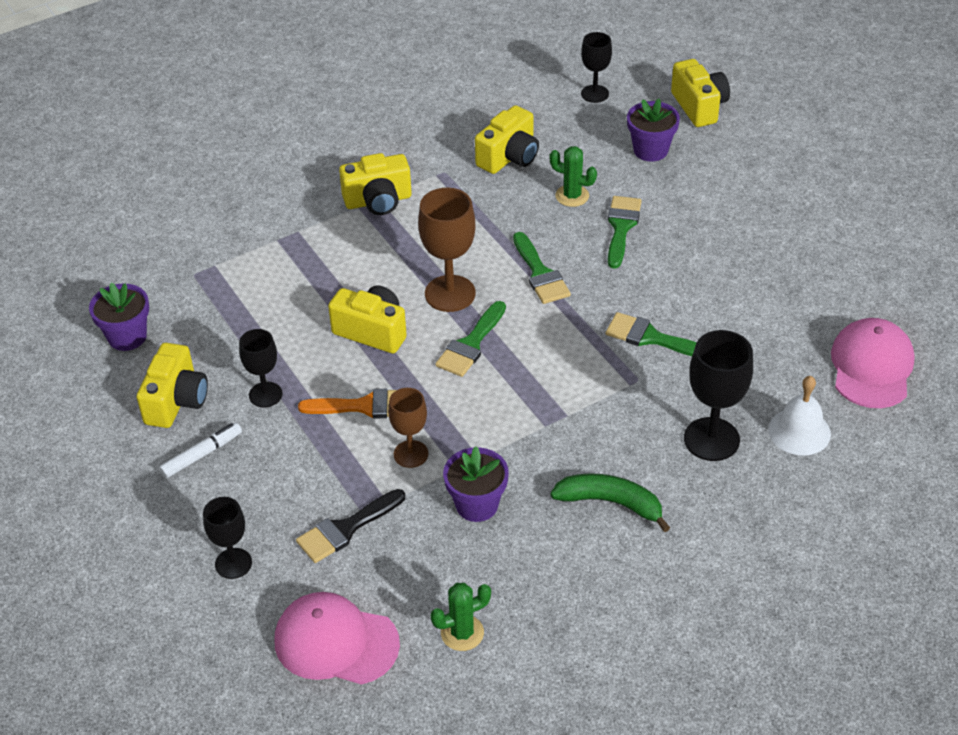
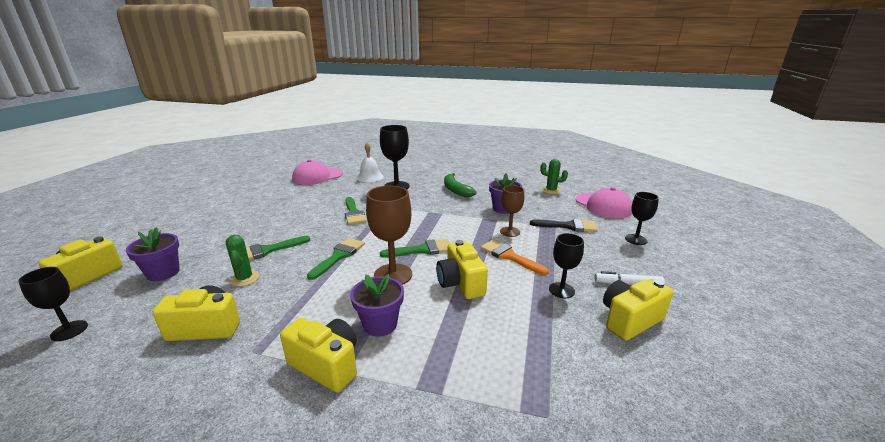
camera: 135 degrees left, 20 degrees down
(127, 337) = (653, 396): purple flower pot -> purple flower pot (380, 324)

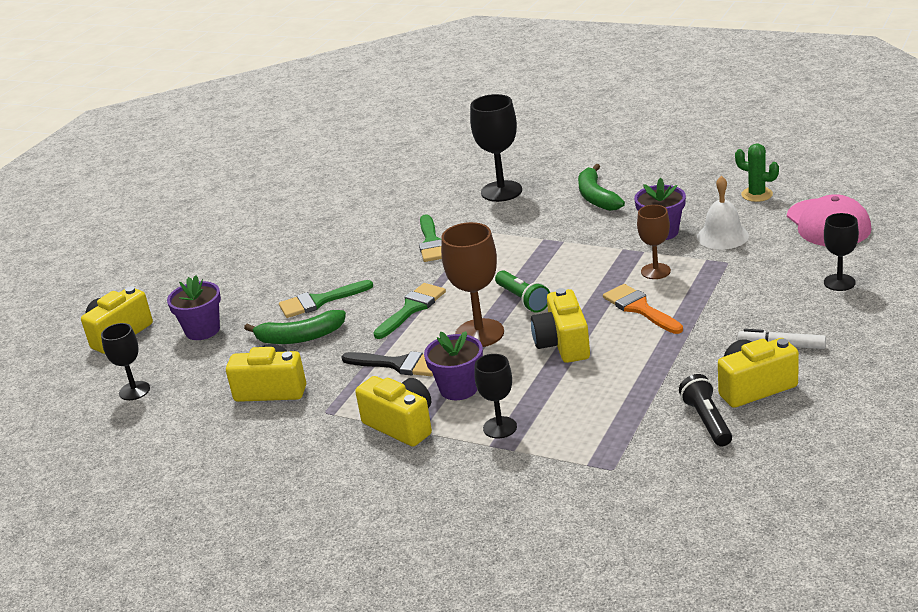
camera: 15 degrees right, 5 degrees up
(244, 278) = (299, 337): green cactus -> green banana
(317, 176) = (375, 173): pink cap -> none
(370, 177) = (460, 172): white bell -> white bell (722, 236)
(422, 250) = (523, 300): green brush -> green flashlight
(561, 290) = (689, 353): black goblet -> black goblet (500, 427)
(568, 226) = (749, 261): black brush -> black brush (398, 364)
(610, 355) = (707, 421): none -> black flashlight

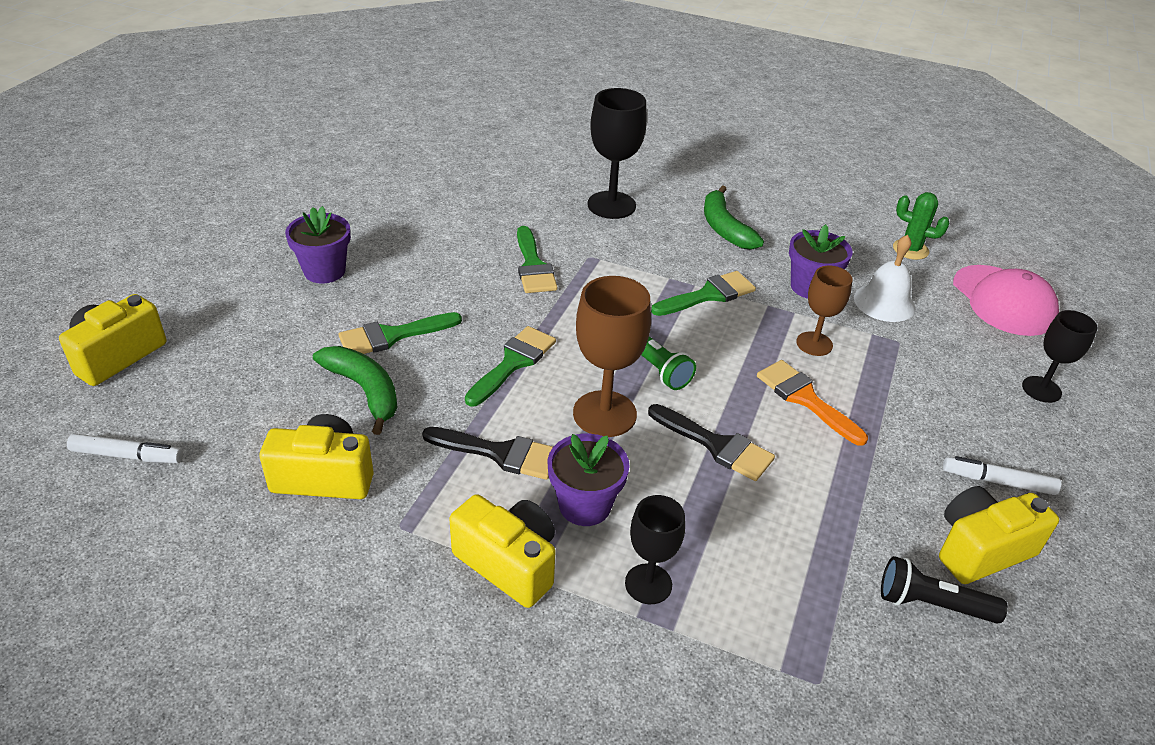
camera: 10 degrees left, 10 degrees up
(134, 391) = (127, 456): black goblet -> white marker
(202, 330) = (233, 363): purple flower pot -> purple flower pot (324, 271)
(299, 337) = (365, 391): green banana -> green banana turned 120 degrees counterclockwise
(563, 344) = (716, 445): yellow camera -> black brush
(574, 247) = (708, 295): none -> green brush
(707, 421) = (932, 604): black flashlight -> black flashlight turned 60 degrees counterclockwise

